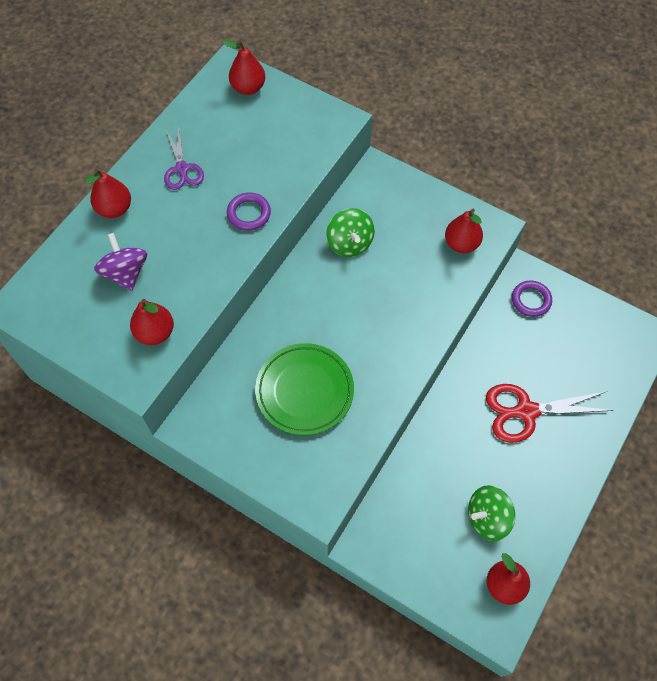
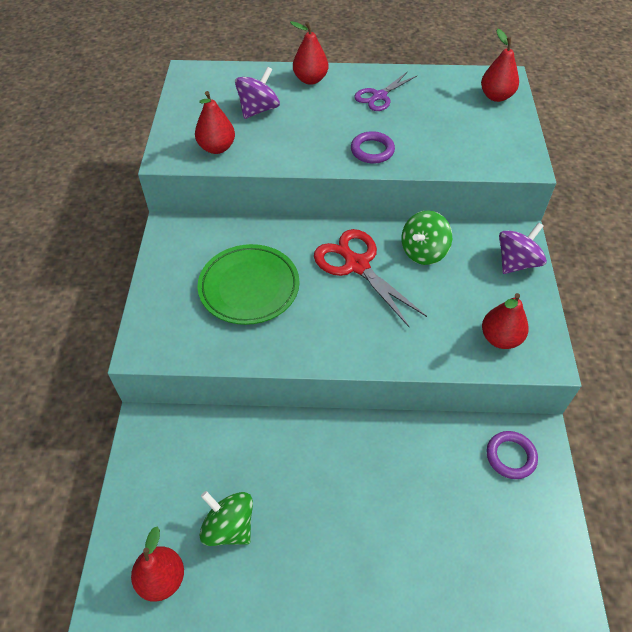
camera: 60 degrees right, 10 degrees down
(400, 189) = (516, 262): none -> purple spinning top
(525, 412) = (374, 511): red scissors -> red scissors (356, 265)

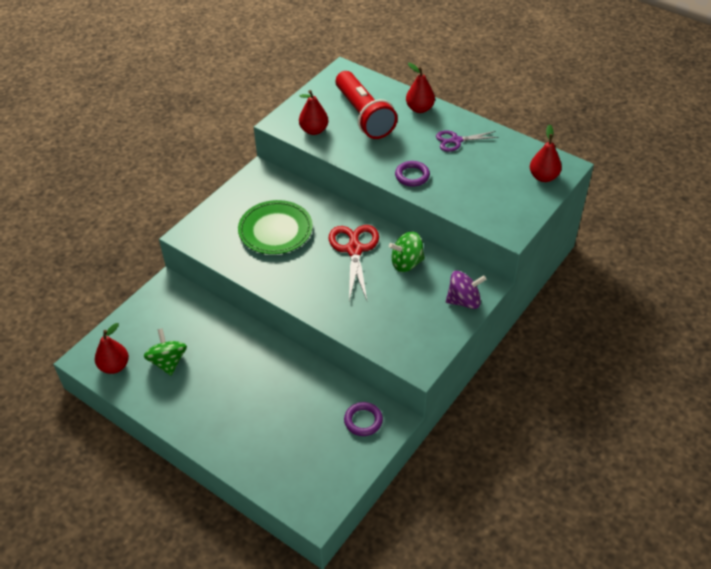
camera: 35 degrees right, 5 degrees down
(258, 109) = (364, 116): purple spinning top -> red flashlight
(500, 338) = (402, 339): red pear -> none

